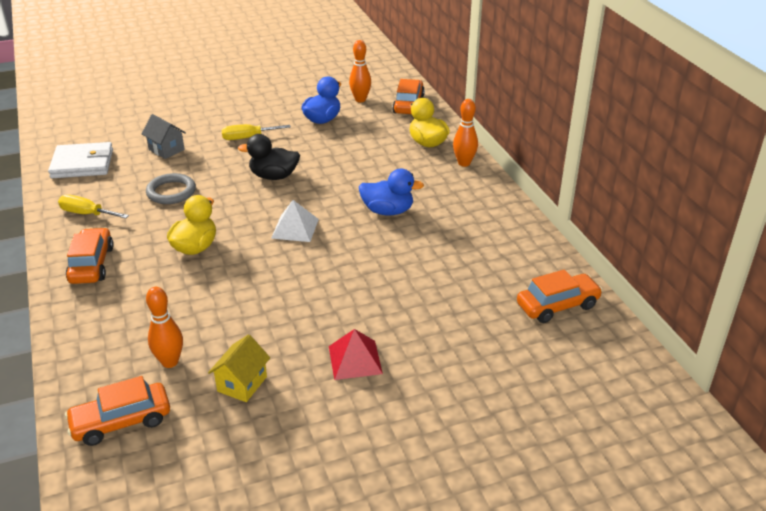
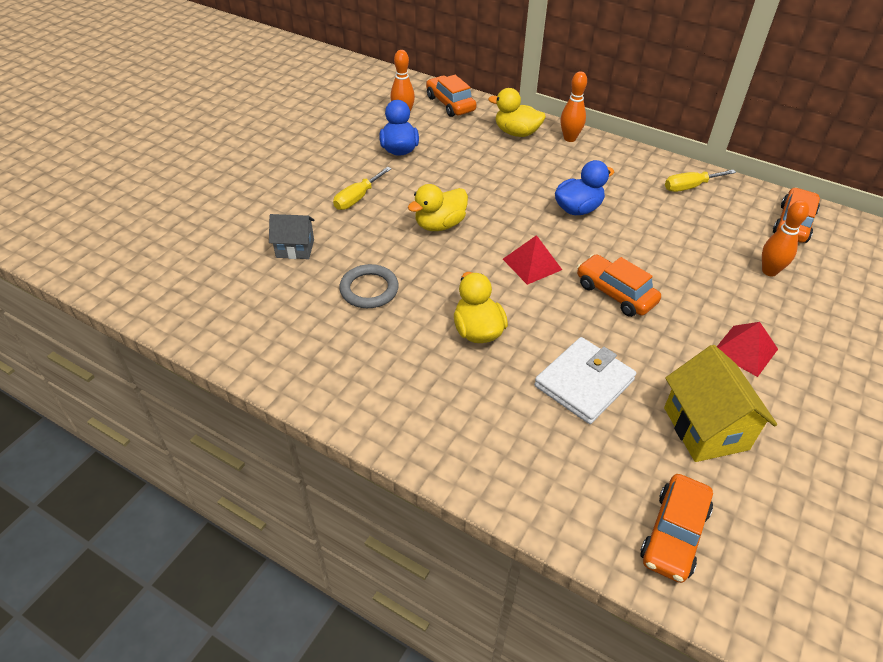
camera: 40 degrees left, 10 degrees up
(82, 164) = (226, 309): white wallet -> white wallet (584, 383)
(87, 214) = (318, 359): yellow screwdriver -> yellow screwdriver (690, 187)
(91, 264) = (409, 407): orange car -> orange car (615, 293)
(170, 362) = (625, 451): orange bowling pin -> orange bowling pin (769, 271)
(242, 384) = (705, 428): yellow house -> yellow house, size x1.63
(274, 176) = (439, 224): black duck -> yellow duck
(295, 228) = (532, 264): white pyramid -> red pyramid

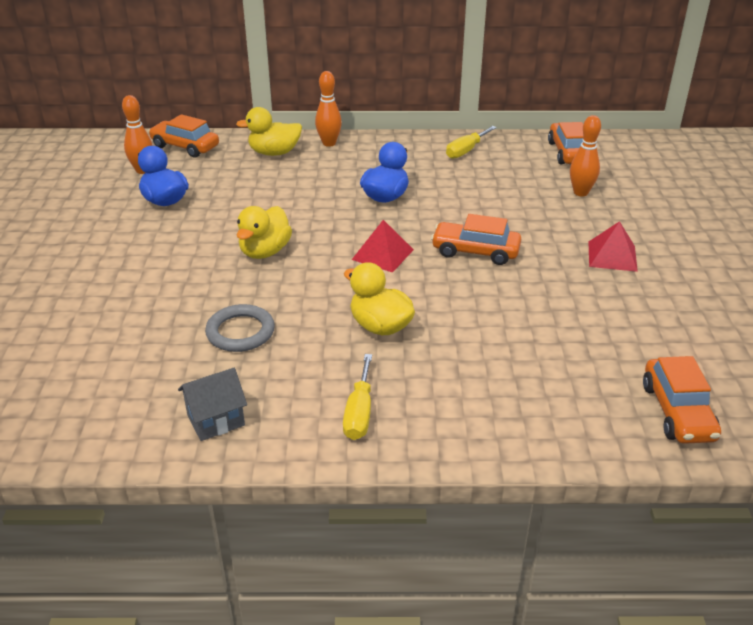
camera: 30 degrees left, 10 degrees down
(295, 248) = (124, 325): grey house -> grey house (216, 420)
(357, 198) = (156, 257): yellow screwdriver -> yellow screwdriver (359, 413)
(584, 383) = (509, 330): white wallet -> none
(705, 428) = (633, 324): yellow house -> none

